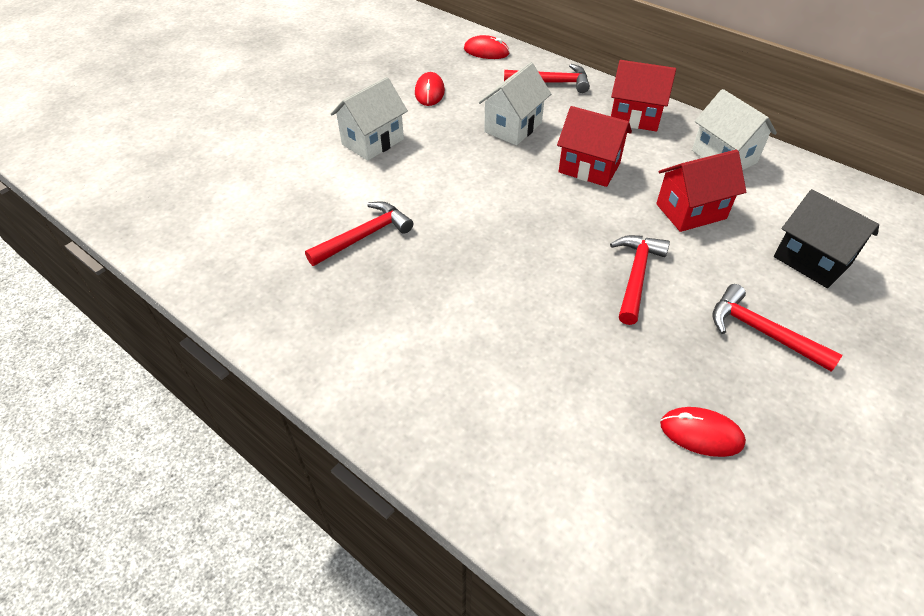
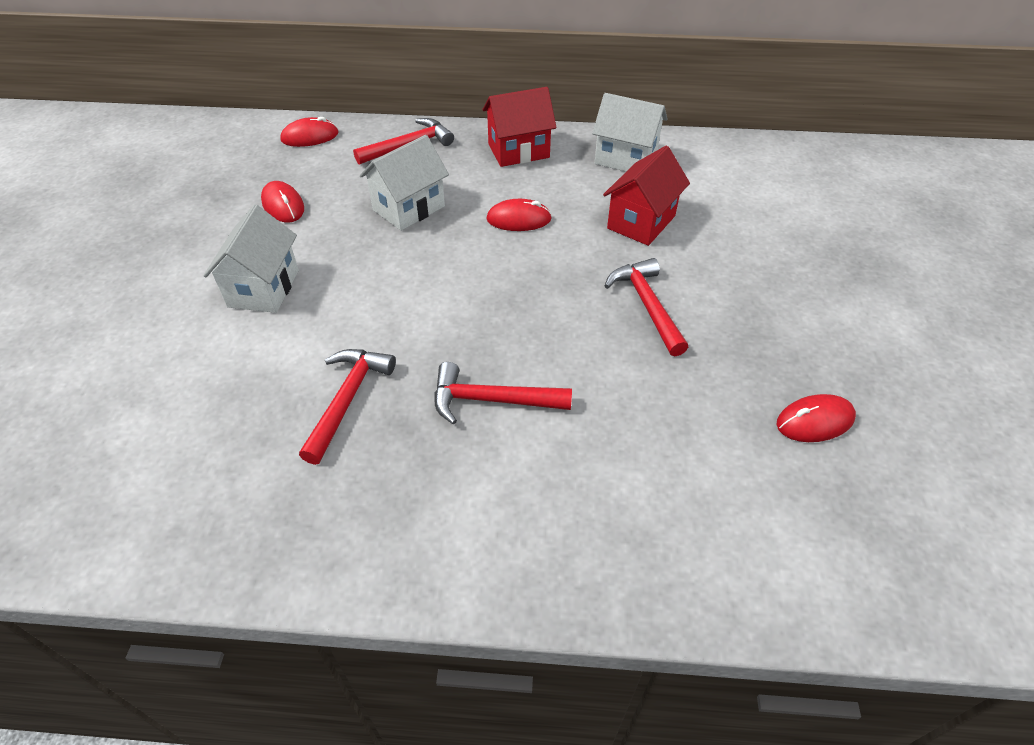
camera: 35 degrees left, 0 degrees up
(513, 127) = (409, 208): white house -> white house turned 45 degrees clockwise
(589, 168) = (519, 219): red house -> red mouse
(762, 332) = (783, 305): red hammer -> red hammer (492, 400)
(811, 261) = (767, 223): black house -> none

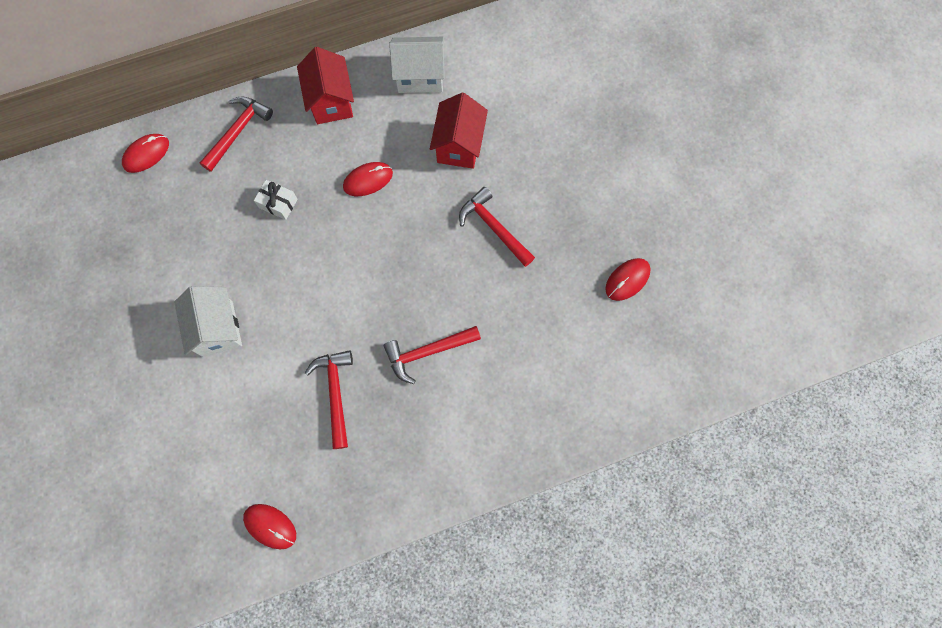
camera: 25 degrees left, 25 degrees up
(283, 205) = (176, 241): red mouse -> red mouse (270, 526)
(409, 208) = (278, 203): white house -> white gift
(518, 151) = (331, 101): red house -> red house turned 60 degrees counterclockwise

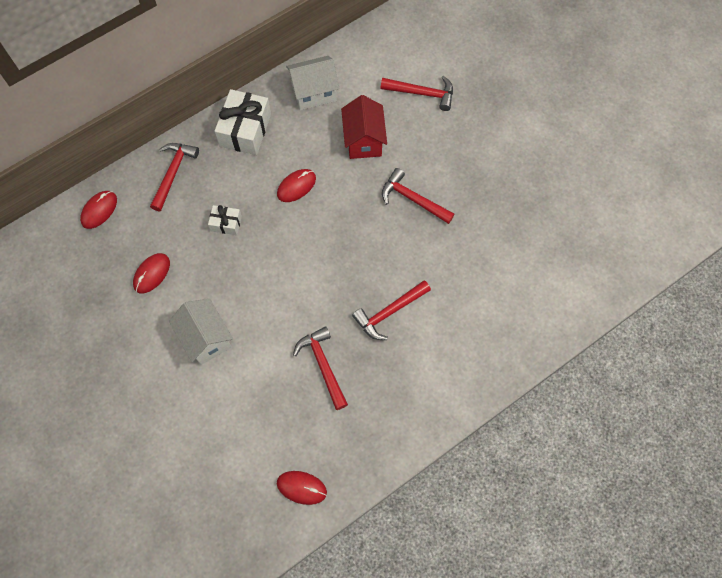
camera: 15 degrees left, 5 degrees down
(331, 101) = (245, 130): red house -> white gift
(542, 106) = (422, 93): none -> red hammer
(627, 280) = (533, 214): red mouse -> red mouse (152, 274)

